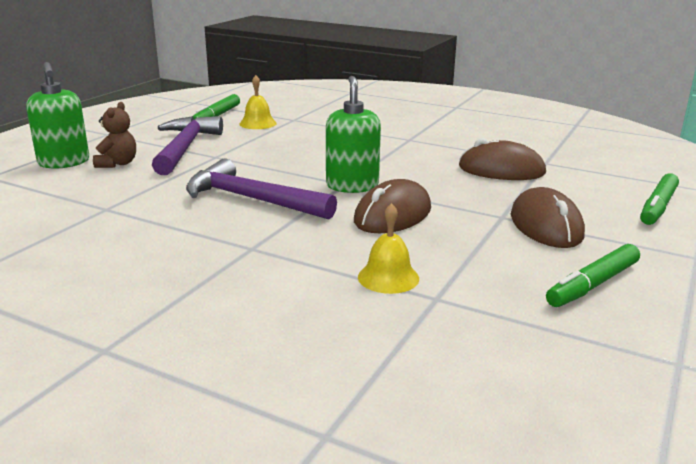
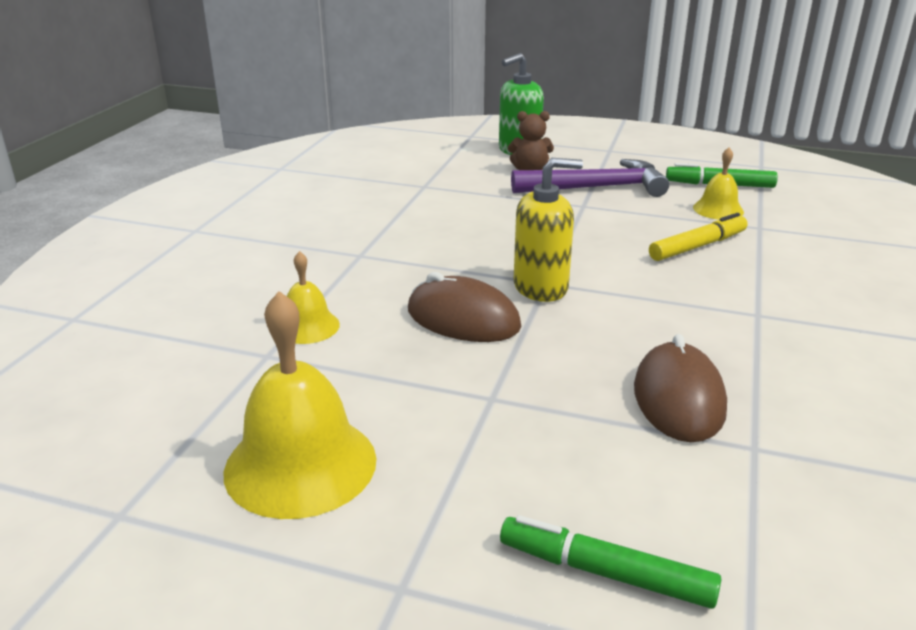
camera: 80 degrees right, 5 degrees up
(252, 199) = (472, 240): purple hammer -> none
(312, 137) = (698, 246): none -> yellow marker
(352, 186) = (541, 287): green soap dispenser -> yellow soap dispenser
(546, 225) = (472, 435): brown mouse -> none
(592, 284) = (300, 464): green marker -> yellow bell

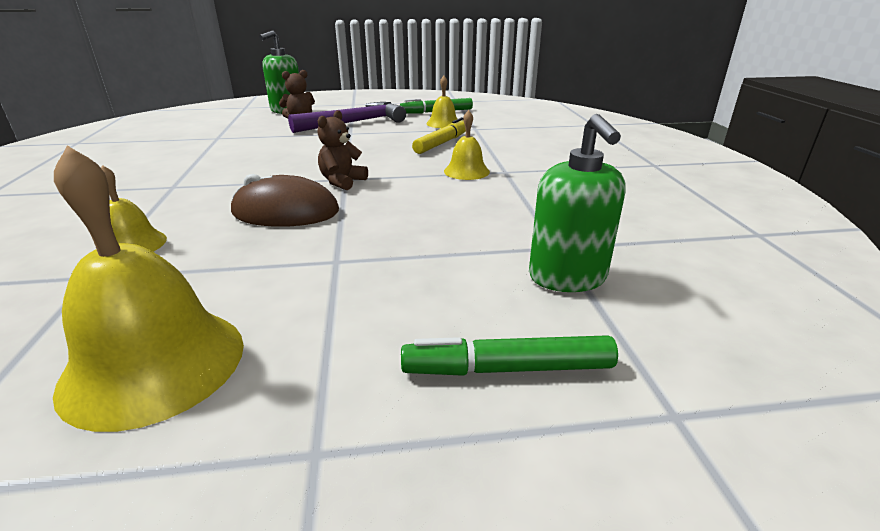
camera: 25 degrees left, 0 degrees up
(541, 287) = (342, 182): yellow soap dispenser -> brown teddy bear
(678, 399) = (485, 229): brown mouse -> none
(704, 303) = (466, 171): none -> yellow bell
(738, 491) = (567, 277): none -> green soap dispenser

